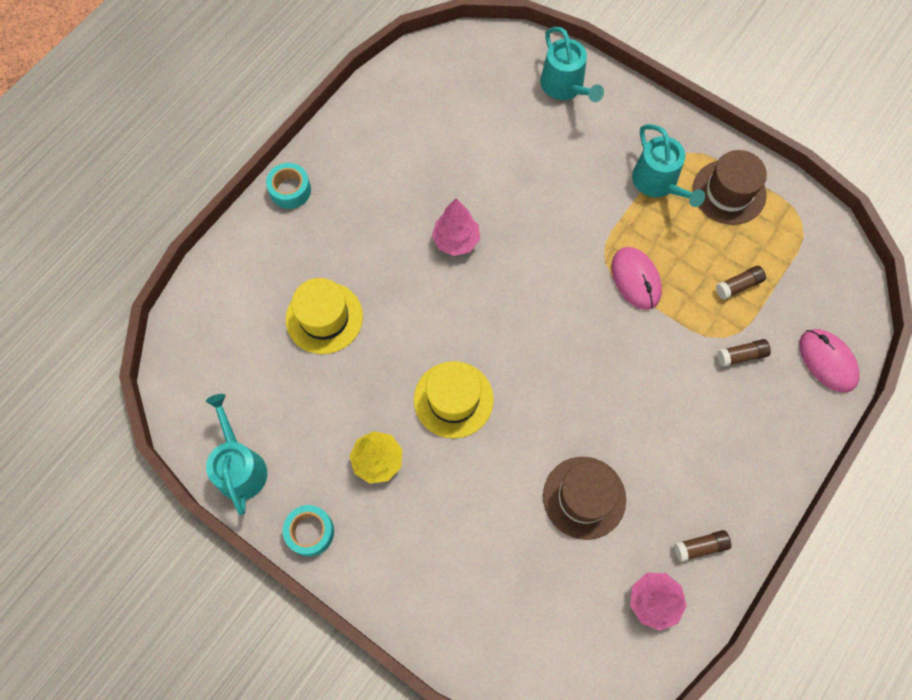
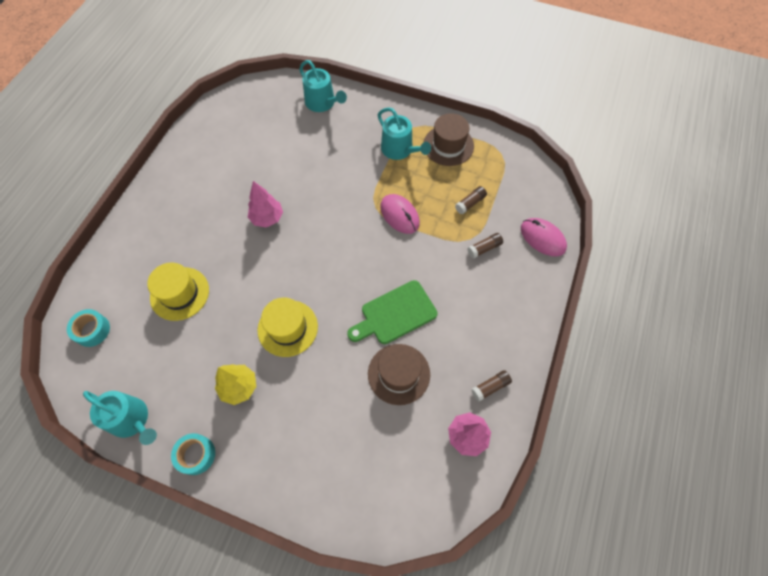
camera: 15 degrees left, 5 degrees down
(240, 467) = (132, 420): turquoise watering can -> turquoise watering can turned 150 degrees clockwise
(290, 190) = (139, 211): turquoise tape -> turquoise tape (92, 330)
(597, 416) = (395, 314): none -> green cutting board

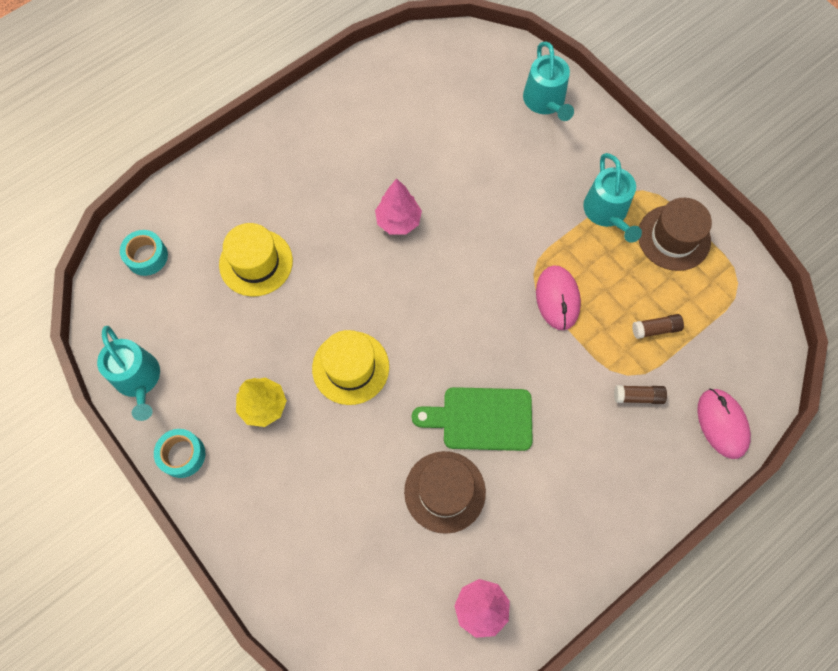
camera: 30 degrees right, 5 degrees up
(490, 387) = (542, 569): brown glue stick -> none

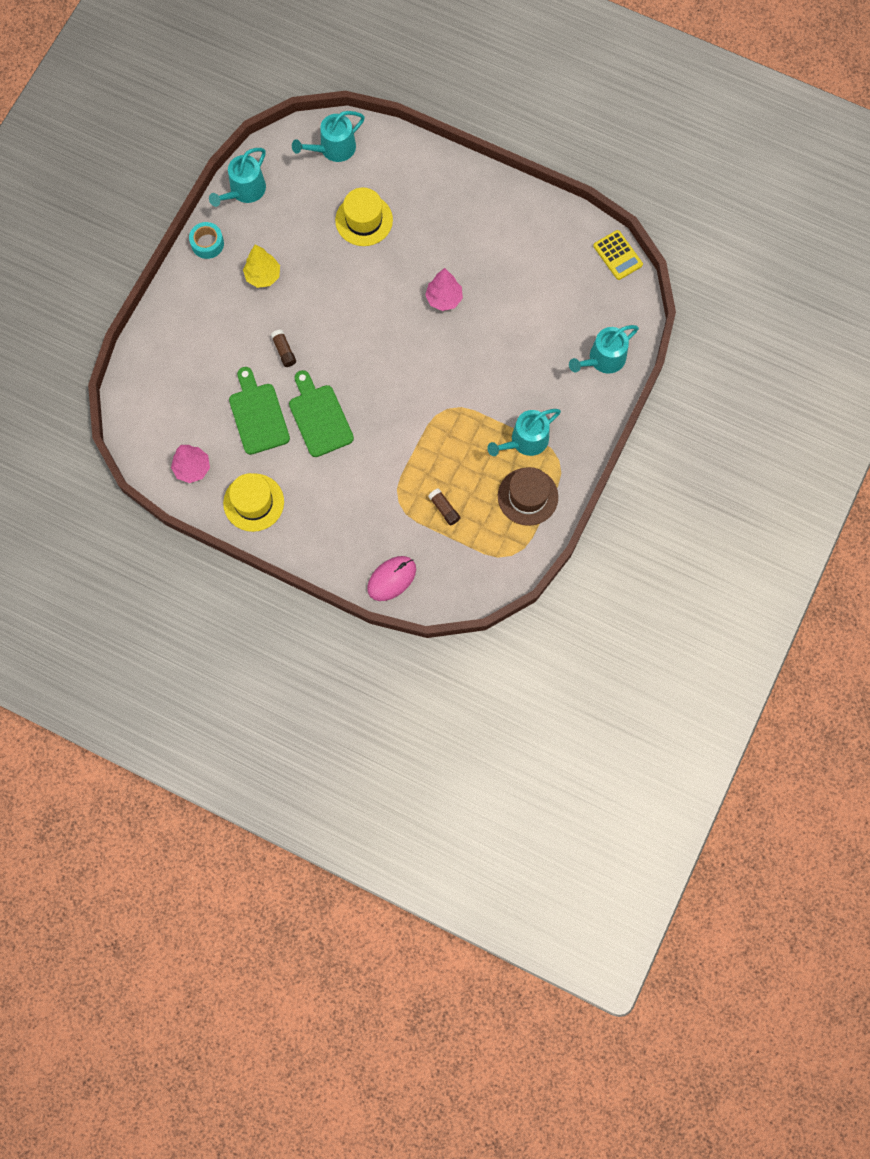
camera: 65 degrees right, 5 degrees up
(147, 256) = (333, 148): turquoise tape -> turquoise watering can
(350, 367) = (316, 318): yellow hat -> yellow hat (253, 502)
(435, 41) = (617, 255): none -> yellow calculator
(445, 491) = (258, 415): brown hat -> green cutting board
(557, 298) = (435, 432): pink mouse -> none
(638, 396) = (385, 515): brown glue stick -> brown glue stick (284, 351)

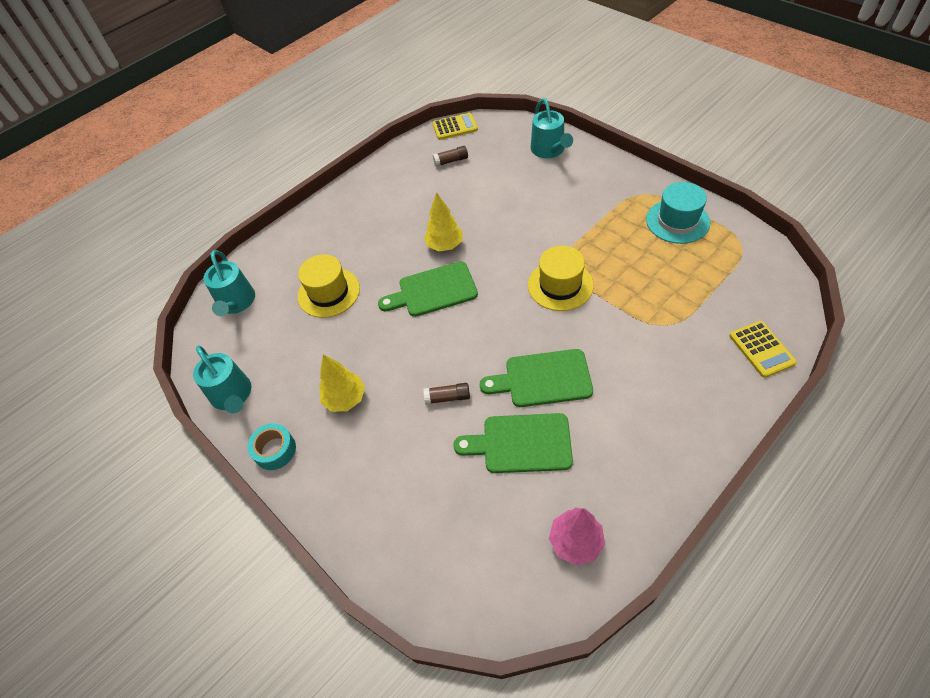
camera: 65 degrees left, 20 degrees down
(253, 502) = (640, 475): yellow hat -> yellow hat (560, 285)
(388, 306) = (433, 291): none -> green cutting board
(391, 579) = (761, 349): pink mouse -> yellow calculator
(444, 299) = (445, 245): pink tree -> yellow tree
(444, 509) = (680, 287): brown glue stick -> brown glue stick (451, 161)
(525, 441) = (617, 213): turquoise watering can -> none
(527, 496) = (677, 221): brown hat -> turquoise hat

